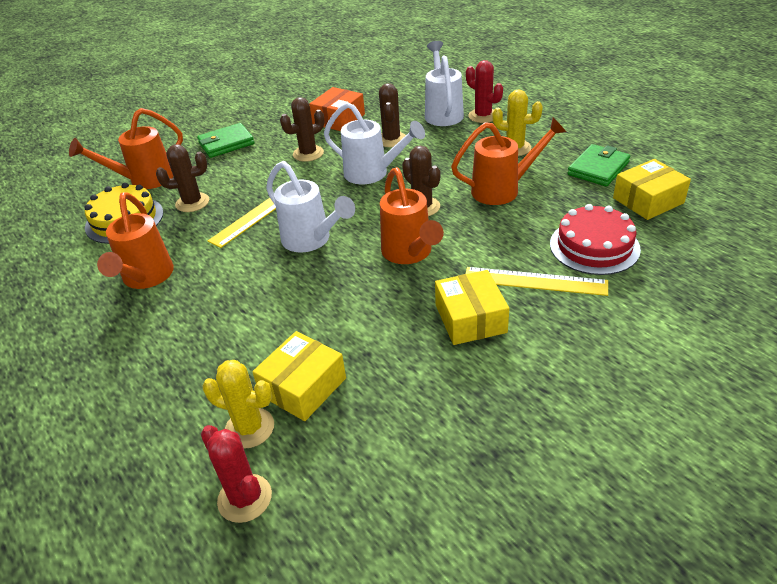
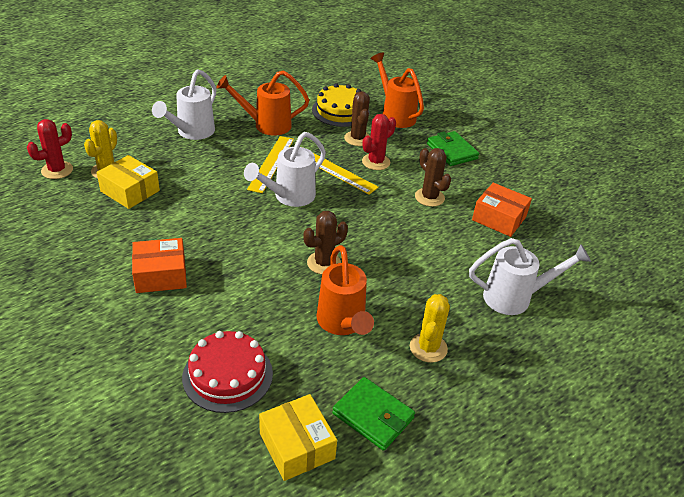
camera: 85 degrees right, 0 degrees up
(373, 174) = (387, 236): white watering can -> white watering can (191, 133)
(391, 140) = (453, 252): brown cactus -> none
(410, 254) = (254, 249): orange watering can -> none
(470, 319) = (161, 275): yellow box -> orange box
(483, 116) = (507, 332): red cactus -> red cactus (376, 162)
(535, 281) = (191, 321): yellow ruler -> yellow ruler (271, 163)

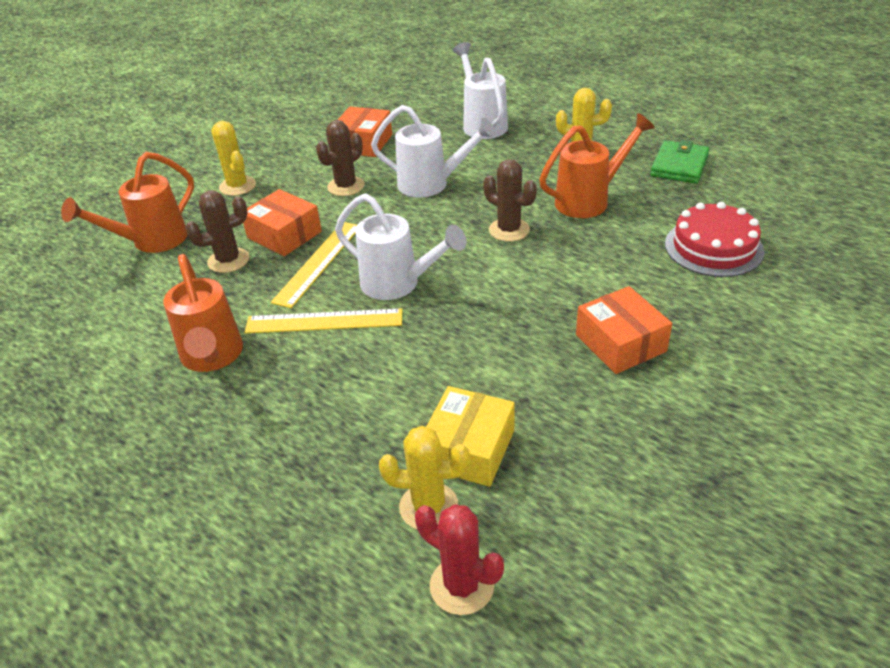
camera: 100 degrees left, 0 degrees up
(191, 133) = (263, 440): white watering can -> white watering can (432, 184)
(297, 446) = (745, 193): yellow box -> none
(340, 111) = (149, 292): yellow cake -> none
(376, 162) = (284, 235): red cactus -> orange box
(452, 151) = (237, 186): green wallet -> yellow cactus

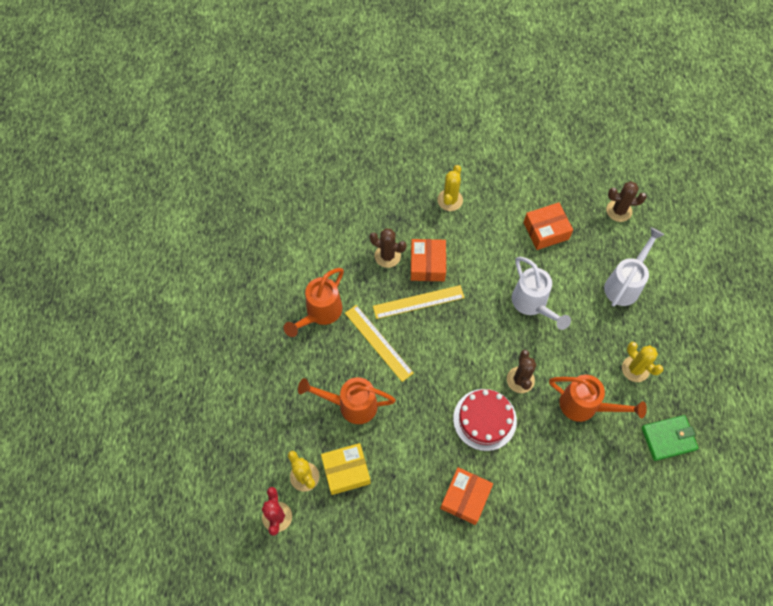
camera: 50 degrees right, 25 degrees up
(151, 242) = (373, 204): orange watering can -> orange watering can (350, 405)
(346, 186) = (494, 258): brown cactus -> brown cactus (619, 211)
(399, 285) = (431, 356): white watering can -> none
(713, 247) = (588, 504): red cake -> red cake (484, 419)

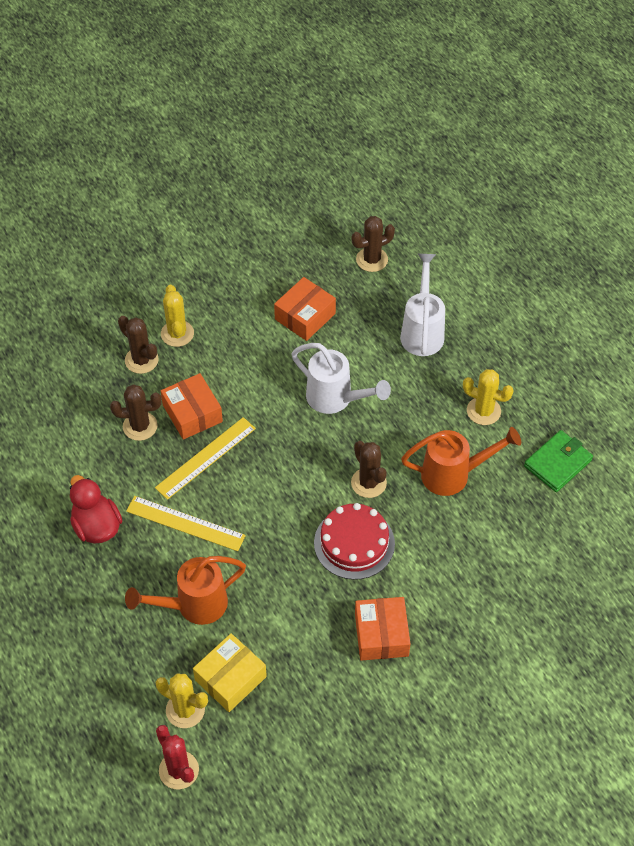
camera: 30 degrees left, 10 degrees down
(320, 314) = (97, 526): orange watering can -> red duck
(415, 208) = (141, 360): none -> brown cactus

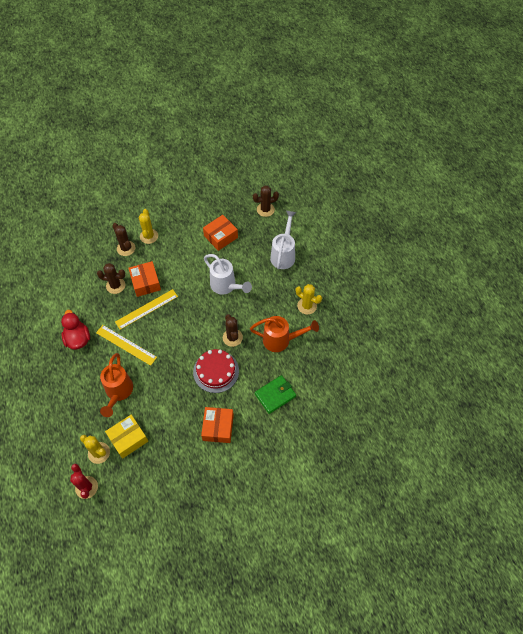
camera: 10 degrees right, 5 degrees up
(193, 605) = (118, 393): orange watering can -> orange watering can turned 75 degrees counterclockwise
(557, 463) = (342, 343): green wallet -> green wallet (275, 395)

